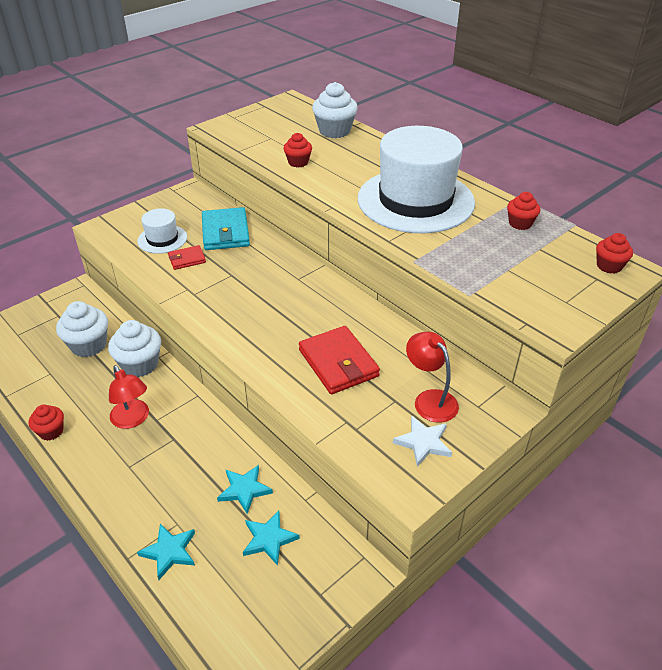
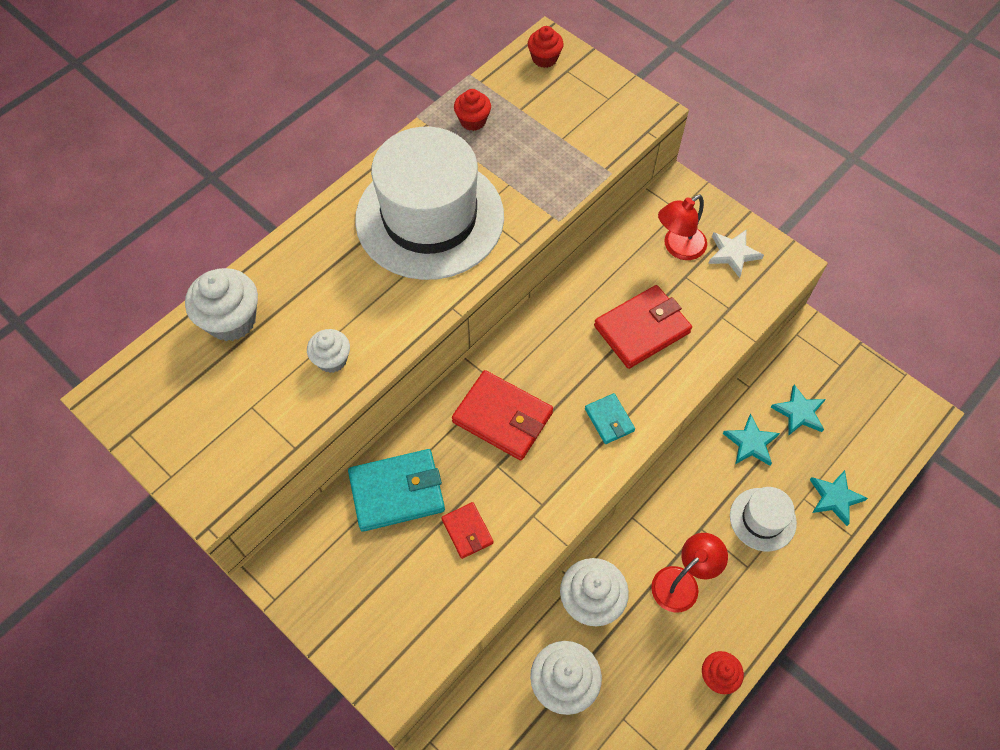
camera: 95 degrees left, 20 degrees up
(162, 239) = (418, 579): white hat -> white hat (762, 519)
(253, 334) = (609, 420): none -> turquoise wallet
(269, 279) = (502, 417): none -> red wallet
(298, 162) = (332, 359): red cupcake -> white cupcake

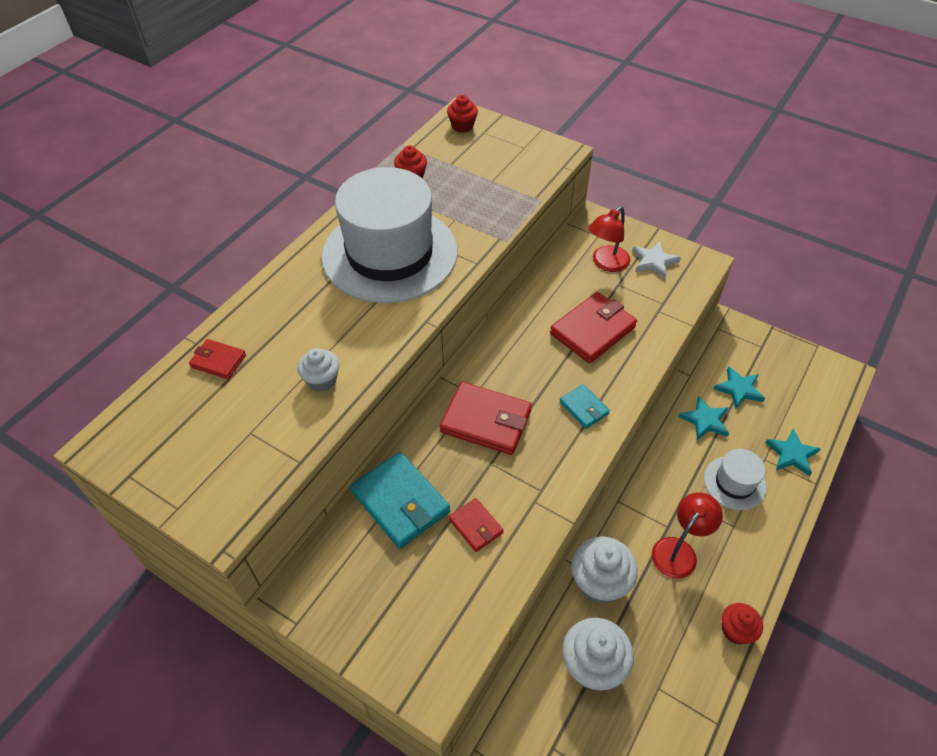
camera: 10 degrees left, 10 degrees down
(231, 320) = (218, 361): white cupcake -> red wallet
(397, 492) = (400, 502): turquoise wallet -> turquoise wallet turned 75 degrees clockwise

